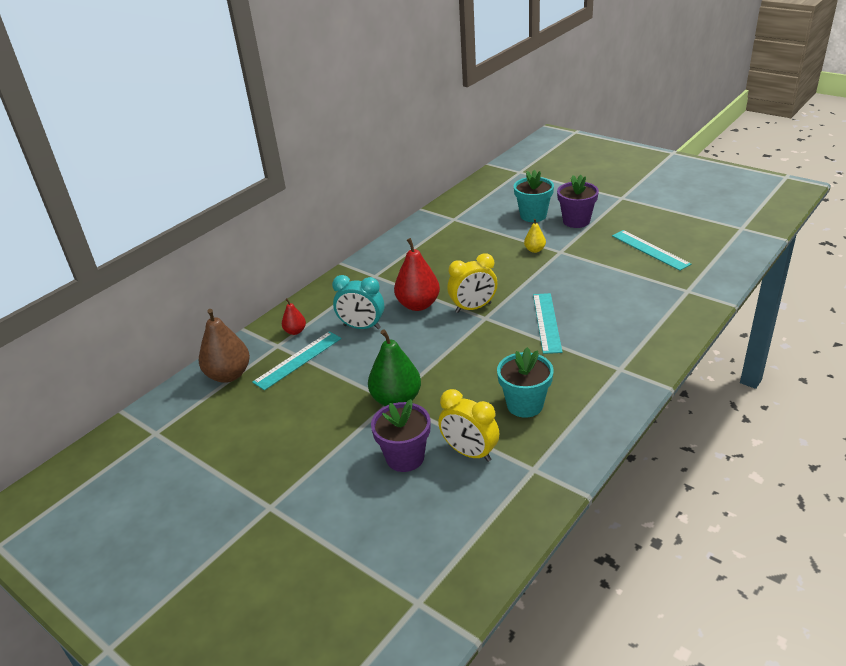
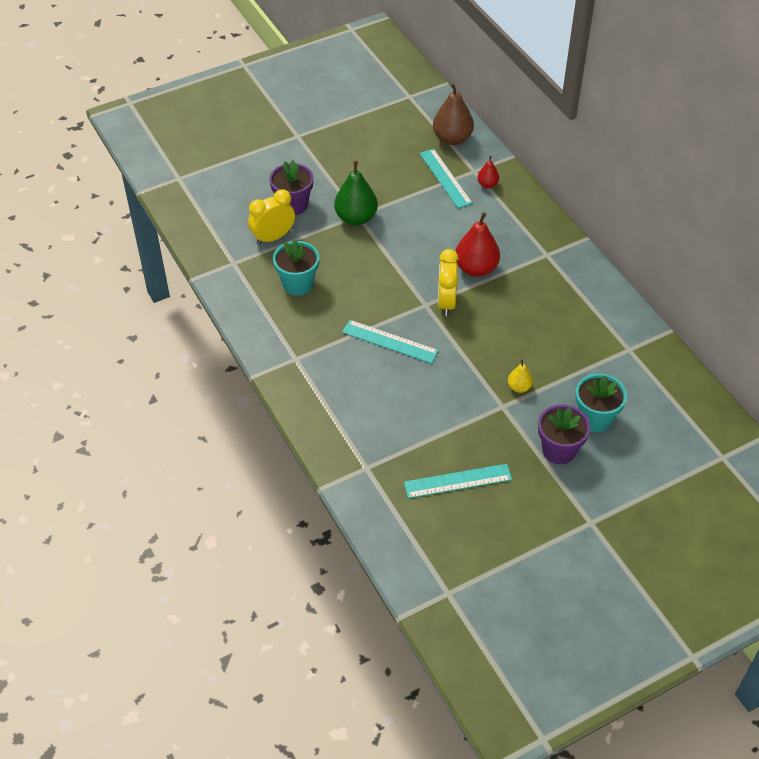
camera: 110 degrees right, 15 degrees up
(362, 327) = (466, 224): turquoise clock -> none

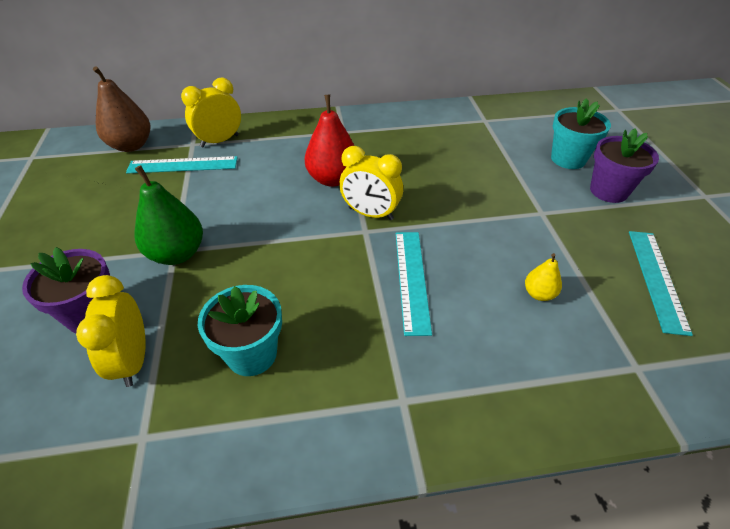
camera: 70 degrees left, 5 degrees down
(390, 341) = (411, 279): turquoise ruler -> turquoise ruler turned 45 degrees counterclockwise
(487, 184) = (220, 141): red pear -> yellow clock
(519, 387) = (517, 194): yellow pear -> yellow pear (539, 294)

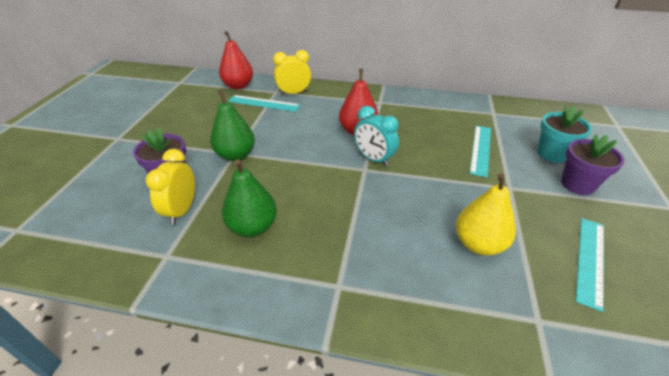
camera: 20 degrees right, 5 degrees down
(131, 145) = (238, 86): brown pear -> red pear
(252, 354) = (252, 227): turquoise flower pot -> green pear
(370, 214) = (374, 159): yellow clock -> turquoise clock
(411, 279) = (383, 209): turquoise ruler -> turquoise ruler (480, 149)
(539, 294) = (478, 244): yellow pear -> yellow pear, size x1.93

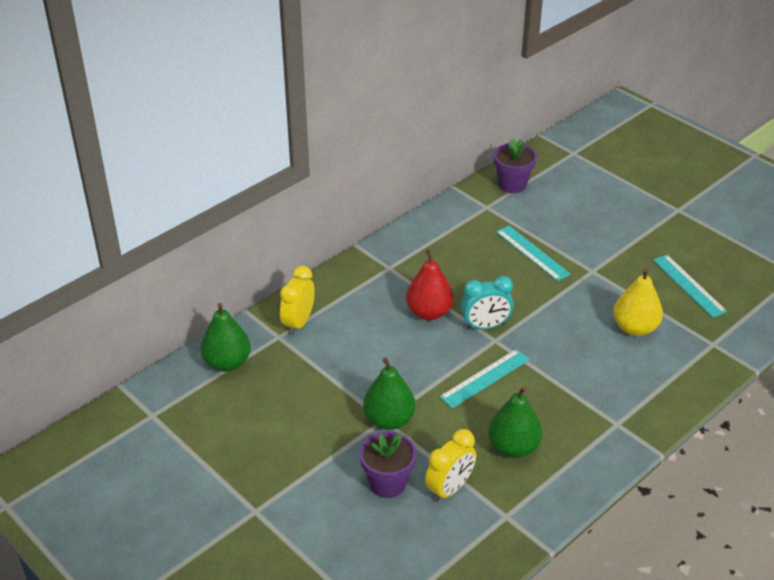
camera: 55 degrees left, 0 degrees up
(182, 210) = (449, 489): yellow clock -> yellow clock turned 90 degrees counterclockwise
(238, 86) = (227, 363): red pear -> green pear
(264, 103) = (297, 357): turquoise ruler -> turquoise ruler (485, 378)
(552, 154) = (574, 217): turquoise flower pot -> none
(577, 184) = (619, 233): purple flower pot -> purple flower pot (512, 184)

